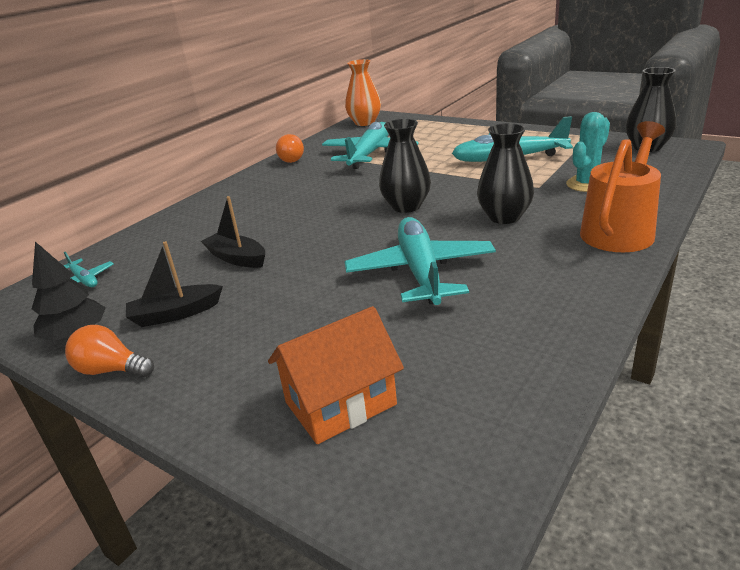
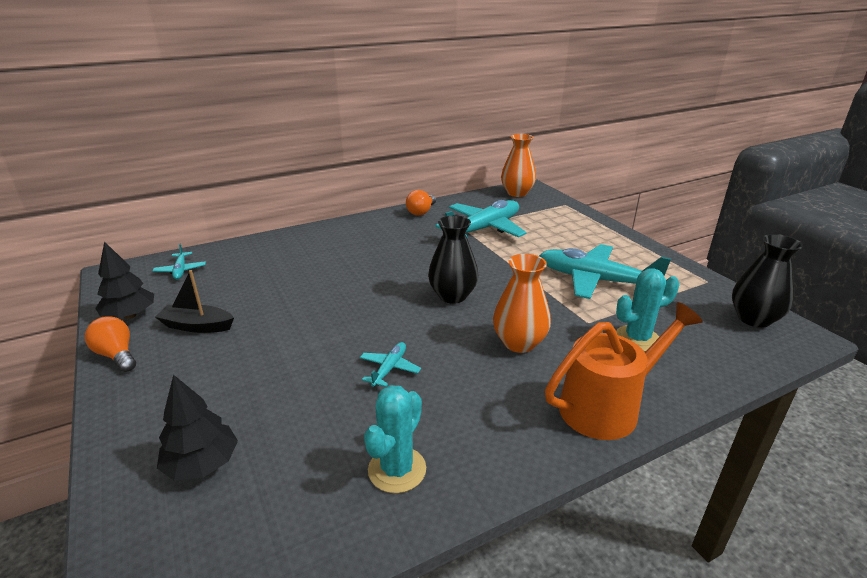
camera: 25 degrees right, 0 degrees up
(237, 258) = (283, 294): black boat -> none
(340, 403) = (202, 464): orange house -> black tree
(420, 271) = (389, 369): turquoise plane -> turquoise plane, size x0.45
(504, 217) = (519, 343): black vase -> orange vase
(520, 329) = (397, 469): none -> turquoise cactus

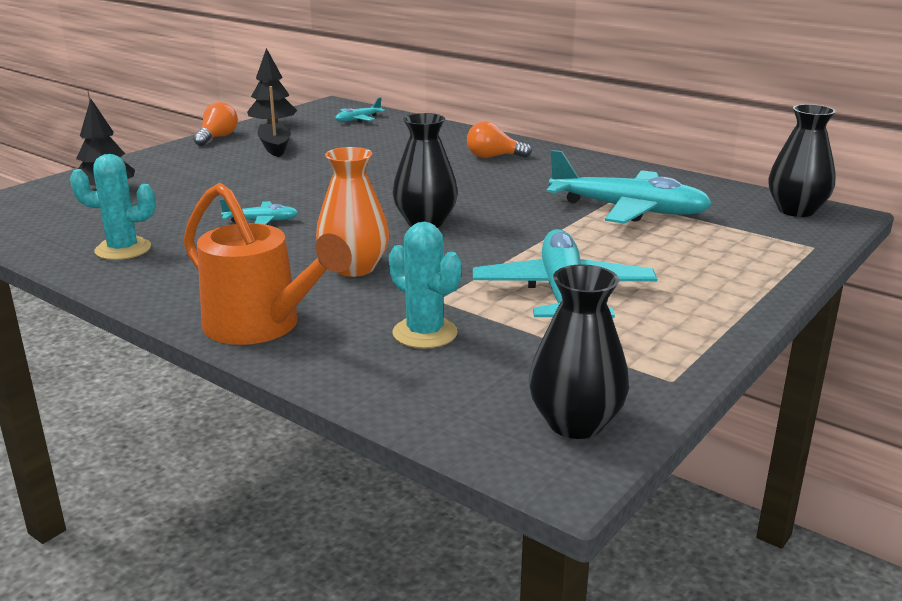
camera: 65 degrees right, 5 degrees down
(421, 212) = (627, 171): orange light bulb -> orange light bulb (493, 157)
(517, 193) = (796, 210): orange vase -> black vase

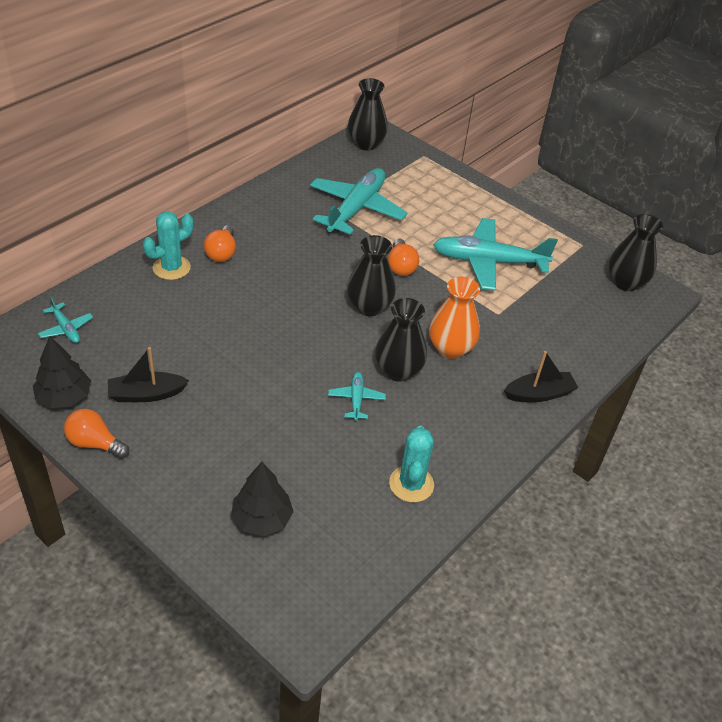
camera: 90 degrees left, 20 degrees up
(262, 326) = (539, 394): orange watering can -> black boat
(309, 240) = (398, 371): none -> black vase
(425, 333) = (542, 323): turquoise cactus -> turquoise cactus (171, 268)
(517, 237) = (401, 266): none -> orange light bulb

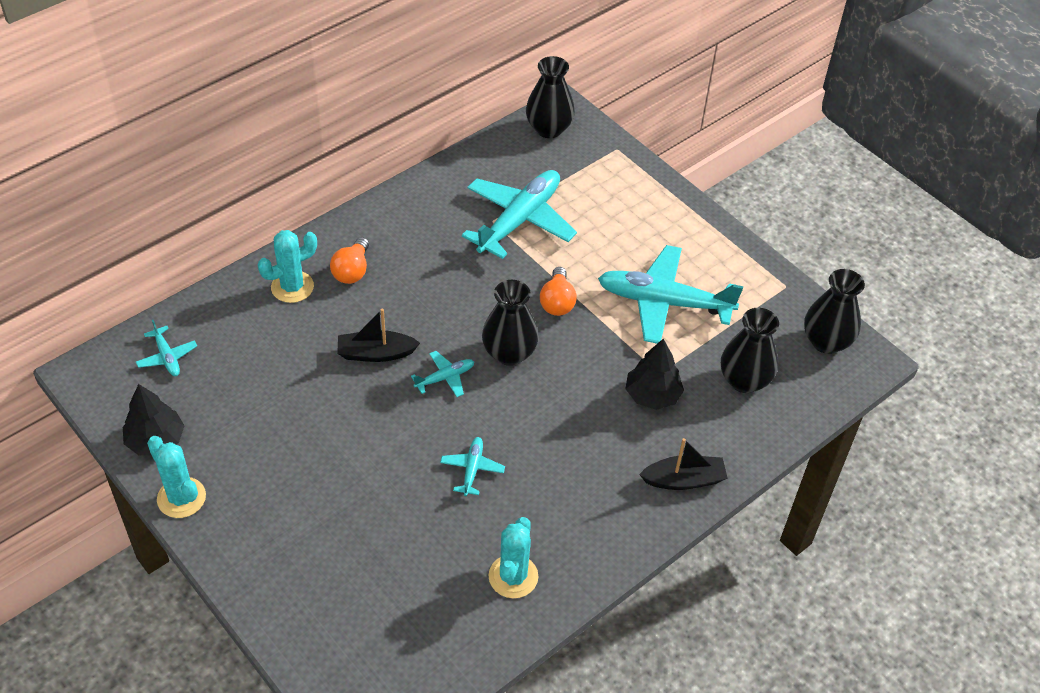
camera: 10 degrees right, 5 degrees up
(95, 443) = (181, 498): orange light bulb -> turquoise cactus
(146, 394) = (243, 444): black boat -> black boat (376, 353)
(262, 519) = (344, 601): black tree -> black tree (652, 395)
(318, 329) = (445, 378): none -> turquoise plane
(398, 371) = (526, 437): black vase -> black vase (744, 380)
(450, 348) = (593, 414): orange vase -> none

